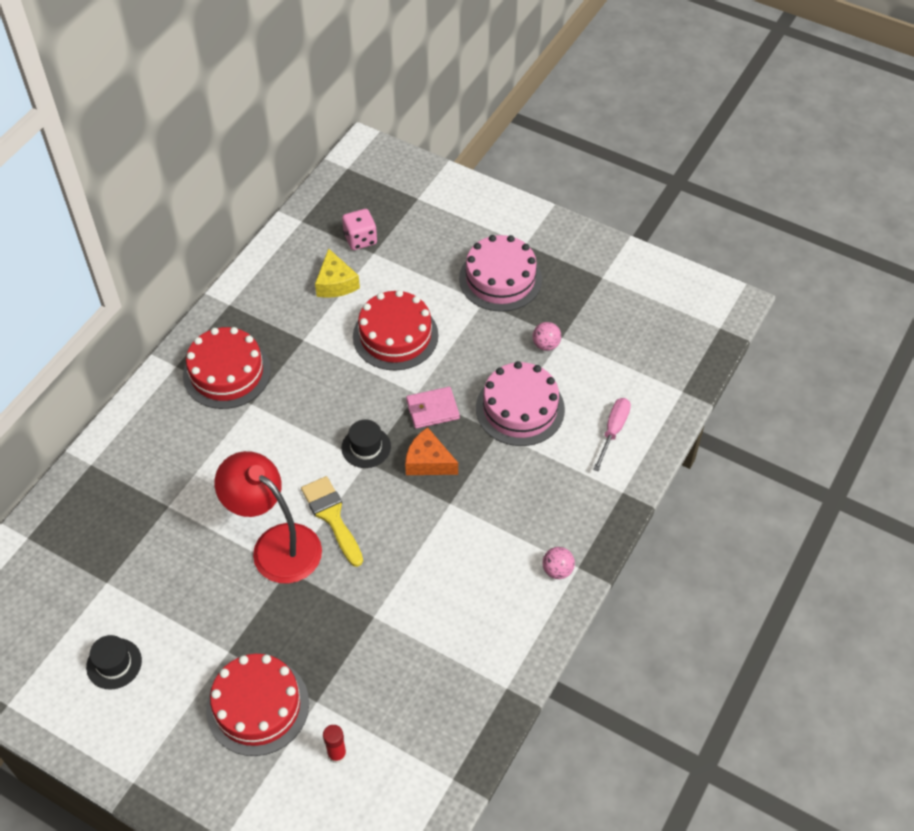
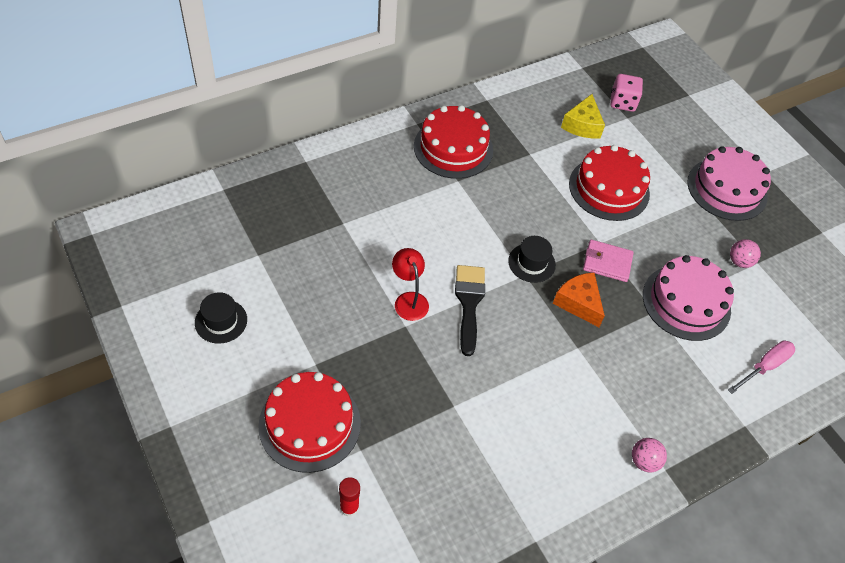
camera: 25 degrees right, 0 degrees up
(276, 544) = (409, 300): red lamp -> red lamp, size x0.52
(332, 516) = (469, 303): yellow brush -> black brush

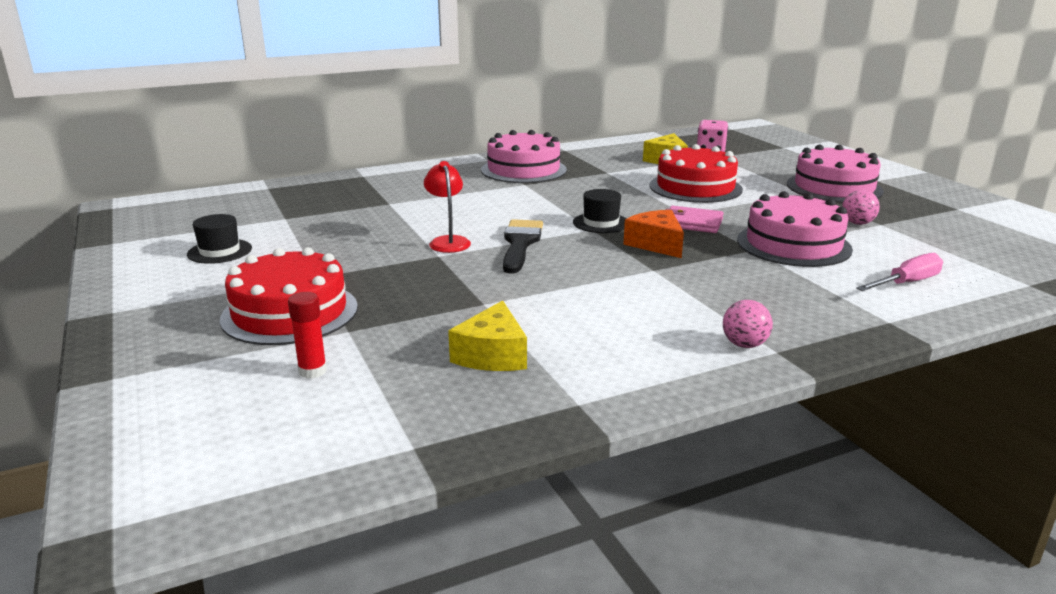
camera: 10 degrees right, 30 degrees down
(453, 148) = (523, 170): red cake -> pink cake
(471, 481) = (492, 355): none -> yellow cheese

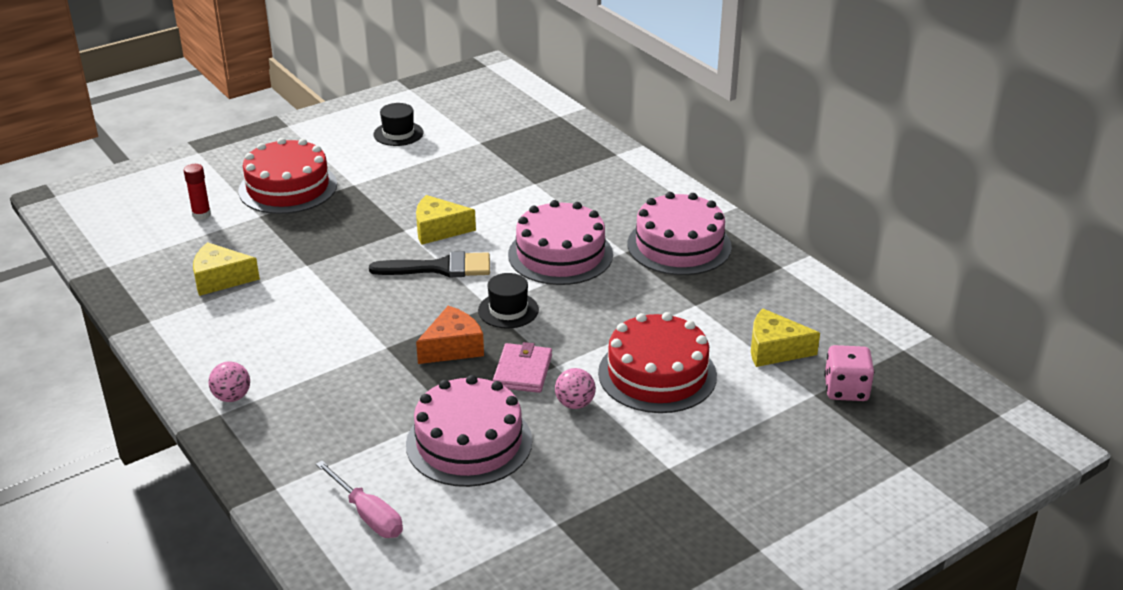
camera: 80 degrees right, 10 degrees up
(448, 241) = (438, 230): red lamp -> yellow cheese
(834, 187) = (703, 499): pink cake -> pink cake (560, 254)
(857, 223) = (554, 503): pink ball -> pink ball (575, 404)

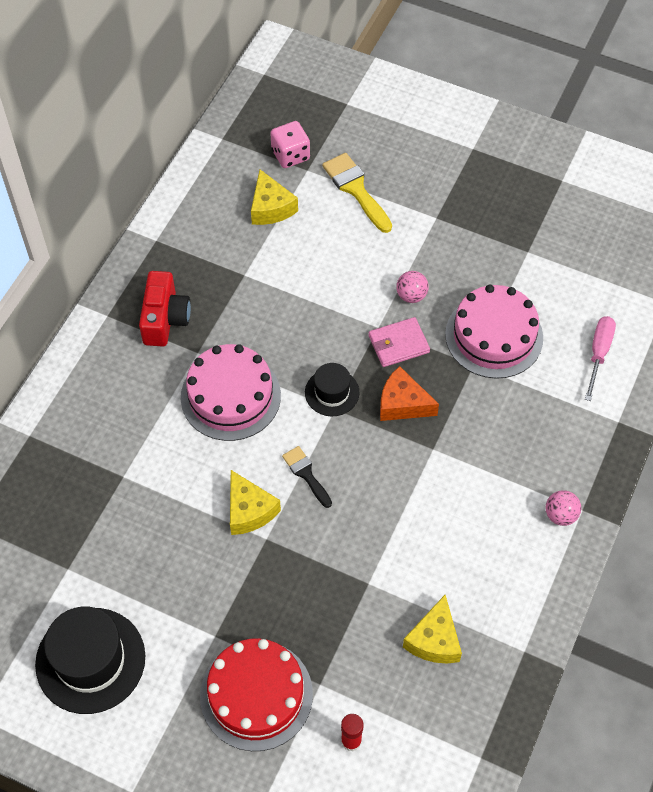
camera: 120 degrees left, 25 degrees up
(220, 279) = (434, 640): yellow cheese -> yellow cheese turned 45 degrees clockwise
(398, 133) = (90, 660): black hat -> black hat, size x1.80
(440, 268) = (306, 474): black brush -> black brush, size x0.62
(657, 374) = (345, 263): red cake -> none
(679, 245) = (165, 319): pink cake -> red camera
(759, 420) = (356, 189): none -> yellow brush

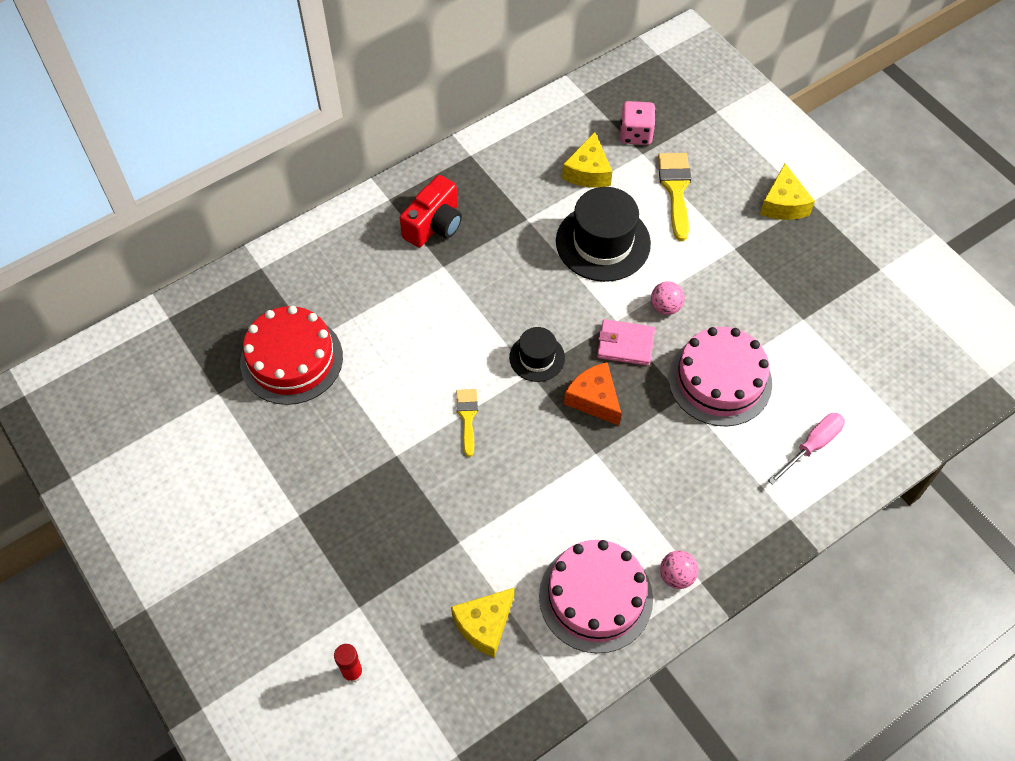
camera: 30 degrees right, 0 degrees up
(90, 660) = (186, 479): black hat -> black hat (603, 242)
(230, 396) = (446, 317): pink cake -> pink cake (595, 597)
(249, 510) = (398, 423): yellow cheese -> yellow cheese (783, 204)
(256, 695) = (299, 585): red cake -> red cake (291, 359)
(306, 474) = (467, 417): black brush -> yellow brush

